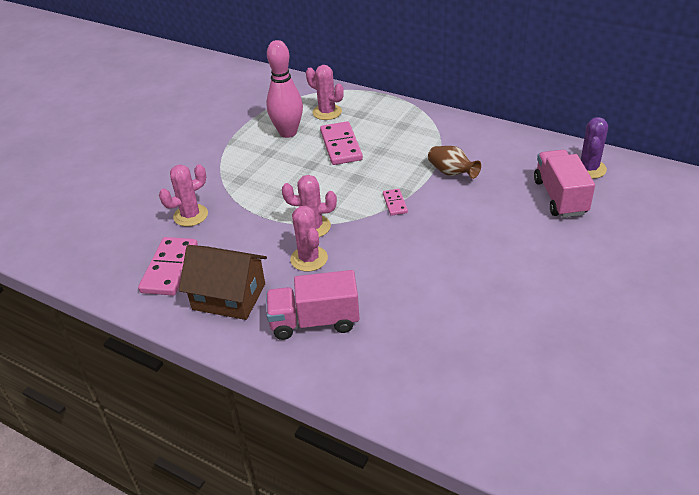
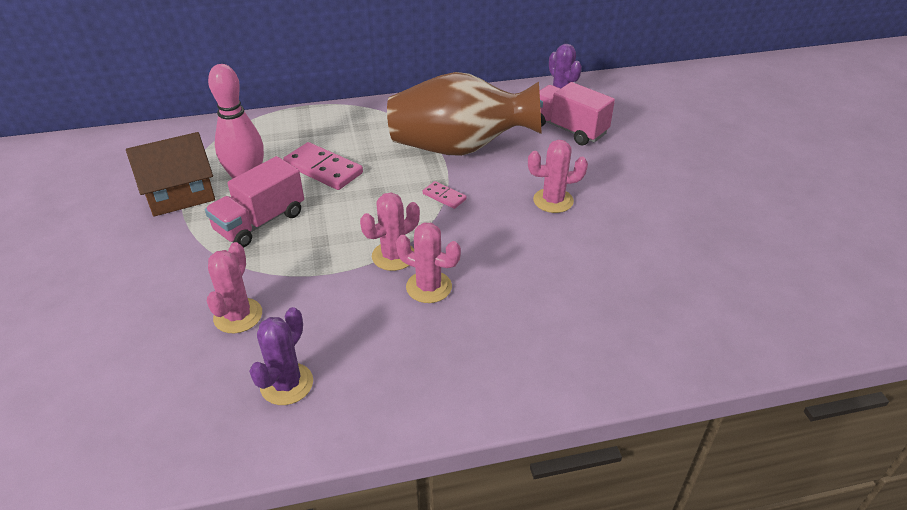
camera: 45 degrees left, 0 degrees up
(170, 268) = (286, 384): pink domino -> purple cactus
(229, 296) = (394, 371): brown house -> brown house (180, 194)
(314, 321) = (510, 340): pink truck -> pink truck (260, 222)
(327, 112) = (266, 144): pink cactus -> pink cactus (553, 201)
(451, 173) = (459, 148): brown vase -> brown vase, size x2.46

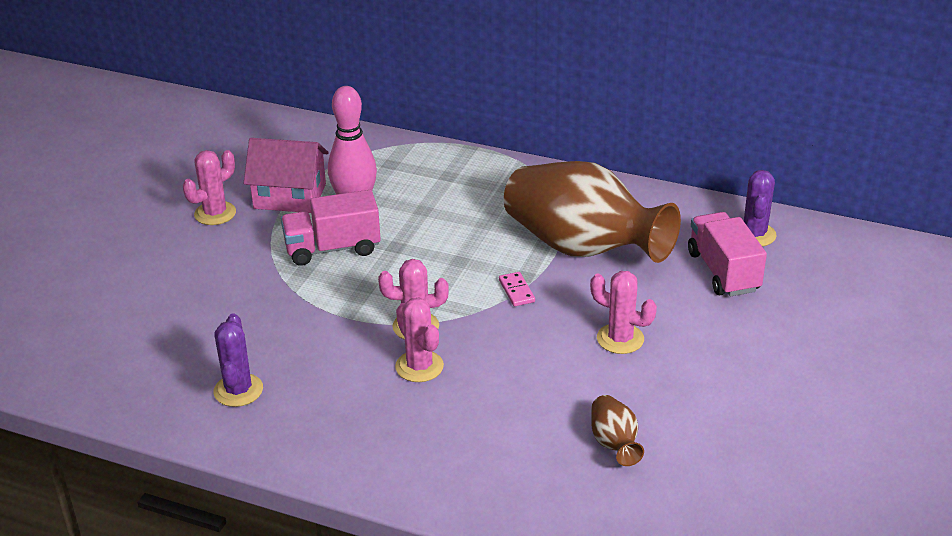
camera: 35 degrees right, 5 degrees down
(180, 194) = (290, 196): brown house -> pink house
(238, 316) = (248, 321): pink cactus -> pink cactus (215, 213)
(286, 384) = (238, 390): purple cactus -> purple cactus turned 60 degrees counterclockwise
(323, 169) = (430, 219): pink domino -> none
(632, 278) = (614, 444): none -> brown vase

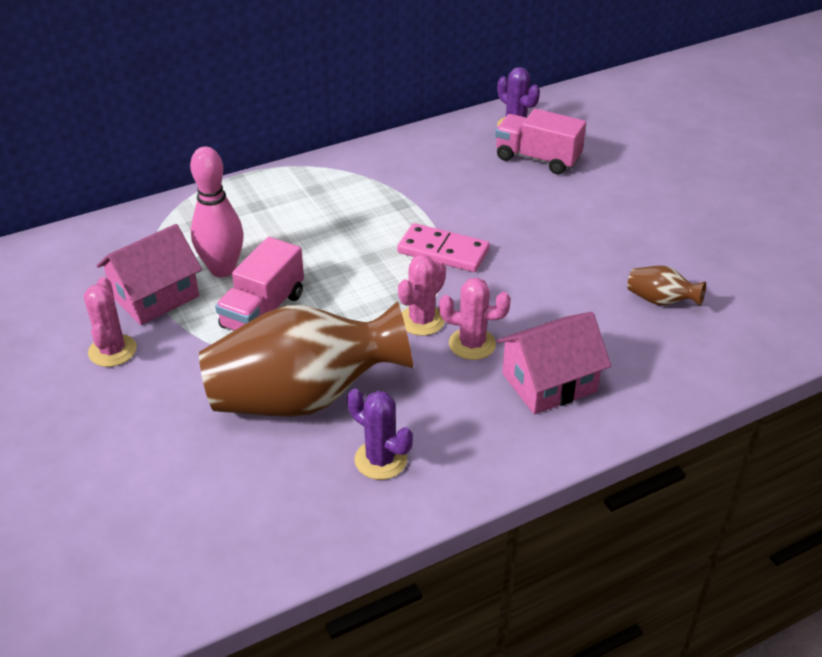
camera: 50 degrees left, 5 degrees up
(422, 431) = (549, 382): none -> pink house
(516, 291) = (443, 251): pink domino -> pink domino, size x1.92
(582, 248) = (434, 197): brown vase -> brown vase (304, 397)
(620, 339) = (554, 237): pink cactus -> none

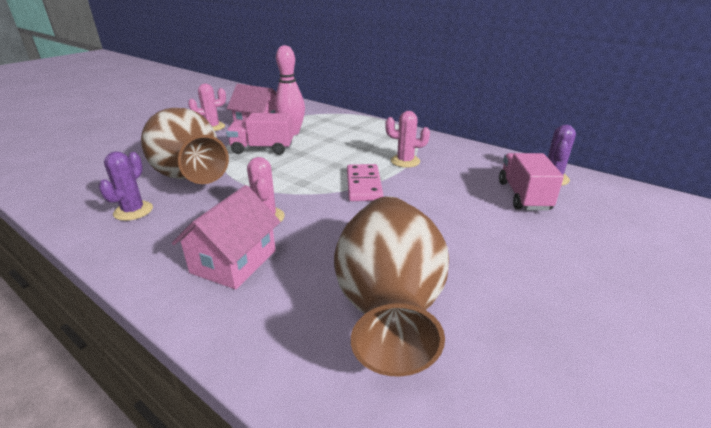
camera: 65 degrees right, 10 degrees down
(422, 320) = (281, 194): pink cactus -> pink cactus (405, 161)
(549, 382) = (234, 261): pink house -> pink house turned 75 degrees clockwise
(660, 301) = (388, 305): brown vase -> brown vase, size x2.46

